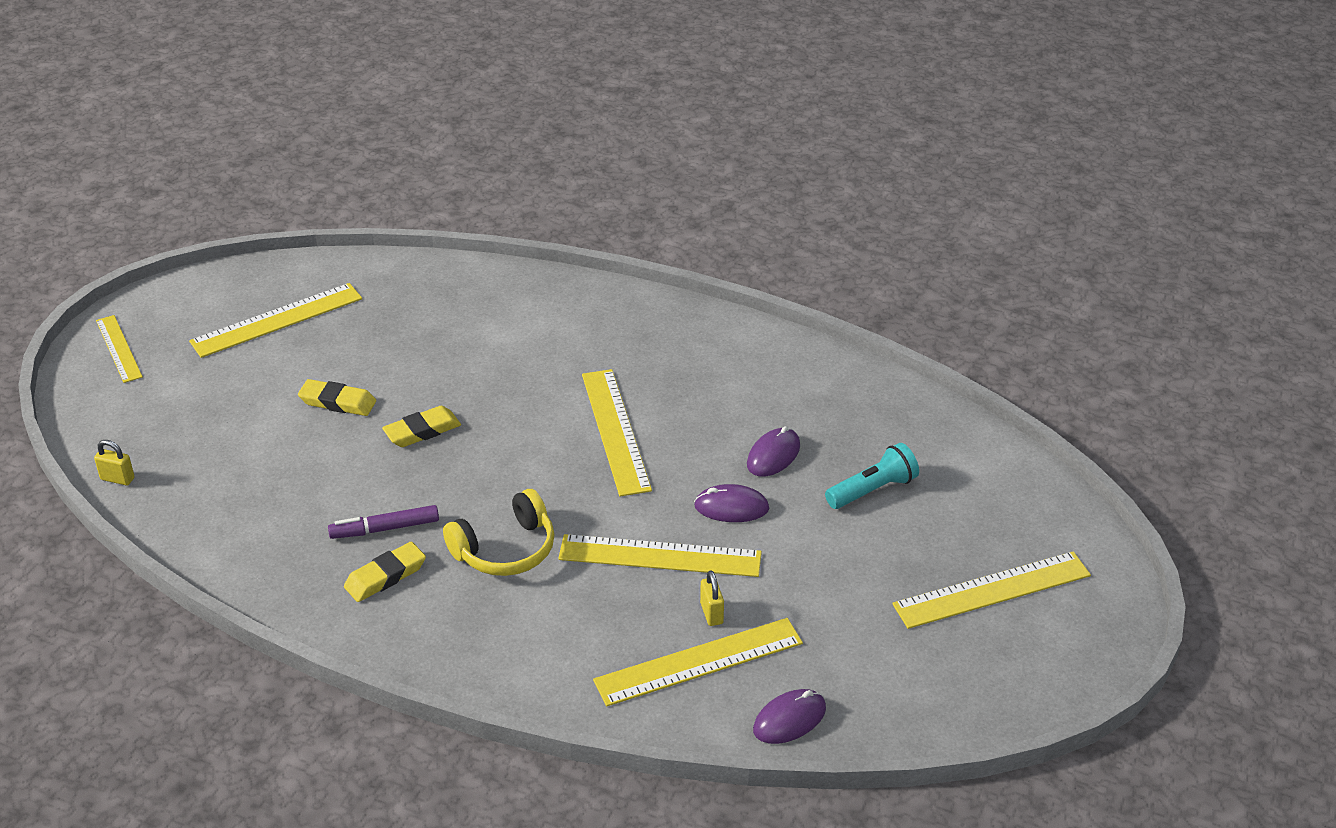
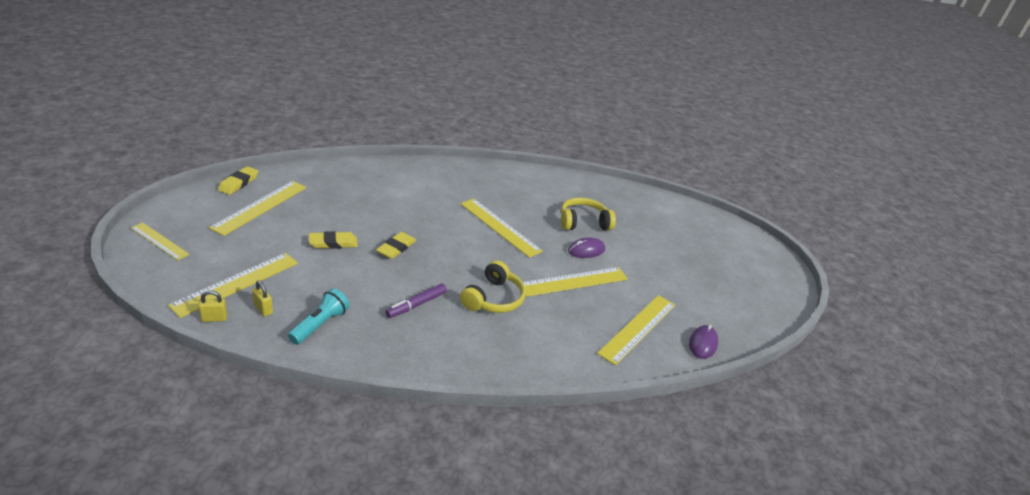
camera: 35 degrees left, 5 degrees down
(385, 576) = (438, 331): yellow eraser -> yellow eraser (238, 183)
(711, 613) = (622, 303): yellow padlock -> yellow padlock (263, 309)
(773, 455) = (583, 222): purple mouse -> yellow headphones
(872, 490) = (639, 228): turquoise flashlight -> turquoise flashlight (320, 324)
(991, 589) = (726, 259): yellow ruler -> yellow ruler (236, 283)

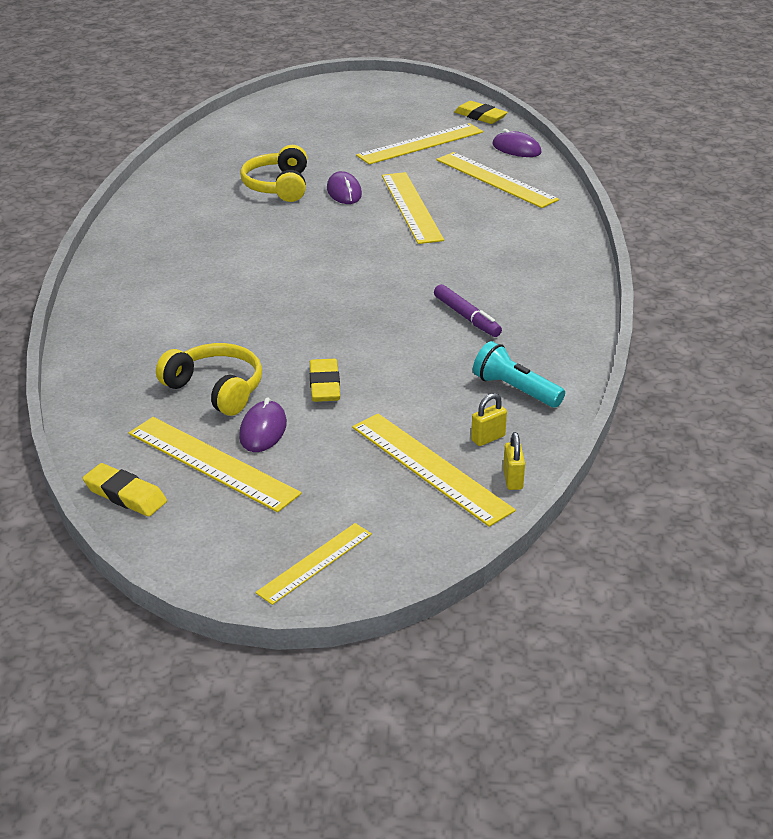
camera: 75 degrees left, 0 degrees up
(289, 222) = (263, 430): none -> purple mouse
(396, 248) = (338, 331): yellow eraser -> yellow eraser (480, 116)
(493, 298) = (449, 263): yellow headphones -> yellow headphones (215, 389)
(500, 227) = (286, 247): yellow ruler -> yellow ruler (420, 144)

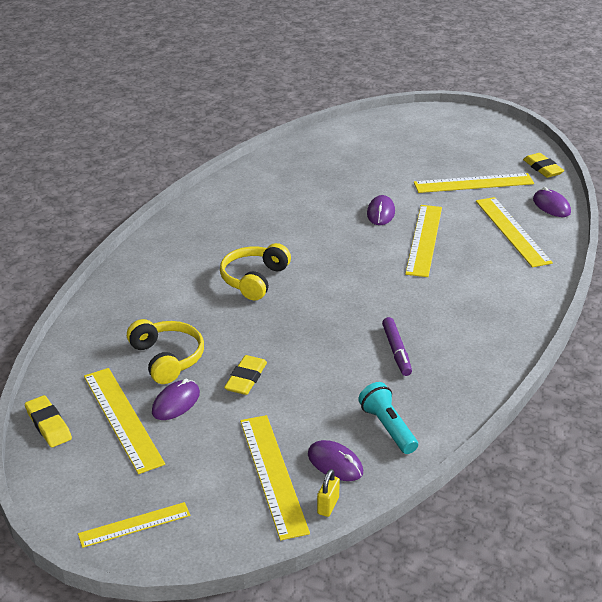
camera: 25 degrees right, 0 degrees up
(278, 186) = (334, 196): yellow headphones -> yellow headphones (254, 279)
(488, 438) = (335, 463): yellow padlock -> purple mouse

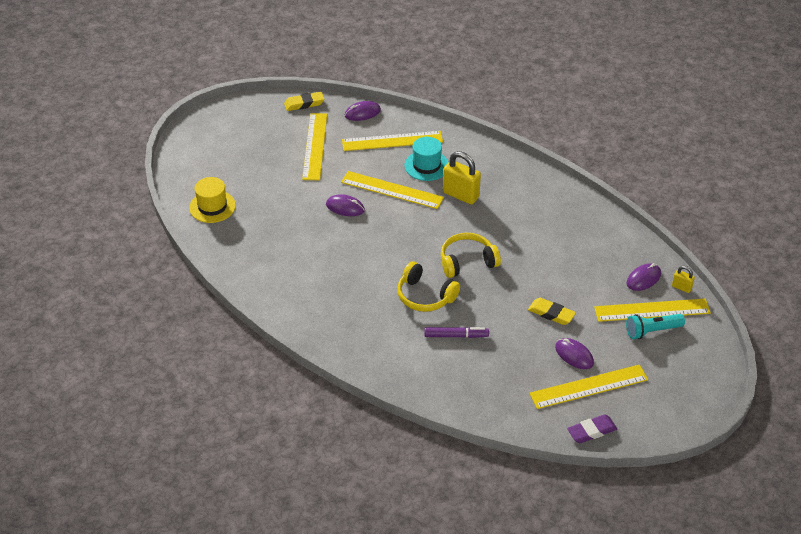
camera: 80 degrees left, 10 degrees up
(48, 425) = (592, 431): yellow eraser -> purple eraser
(134, 525) = (695, 384): yellow ruler -> none
(167, 358) = (521, 357): yellow headphones -> yellow headphones (467, 262)
(349, 140) = (212, 207): none -> yellow hat
(387, 427) = (611, 248): turquoise flashlight -> turquoise flashlight (652, 331)
(396, 351) = (531, 230): purple marker -> purple marker (456, 336)
(438, 289) = (461, 195): none -> yellow padlock
(480, 259) = (426, 165): none -> turquoise hat

